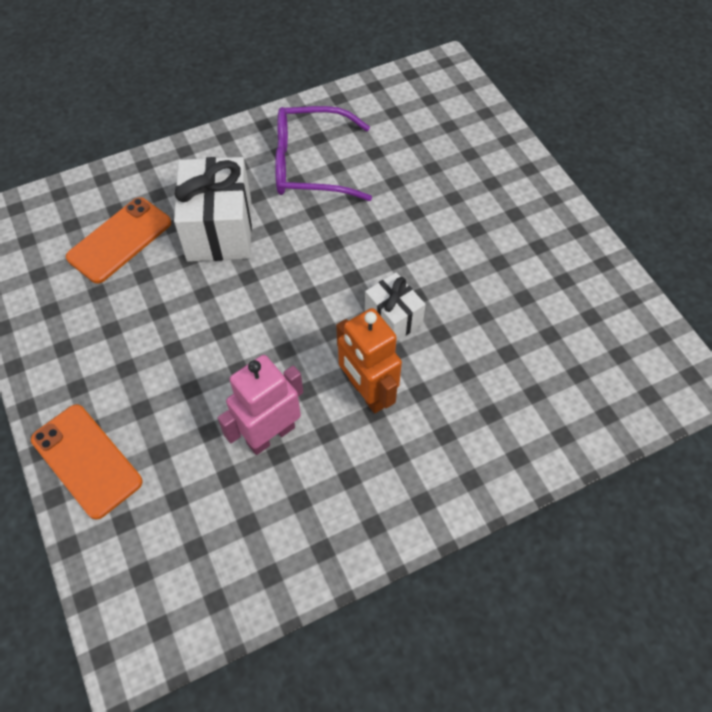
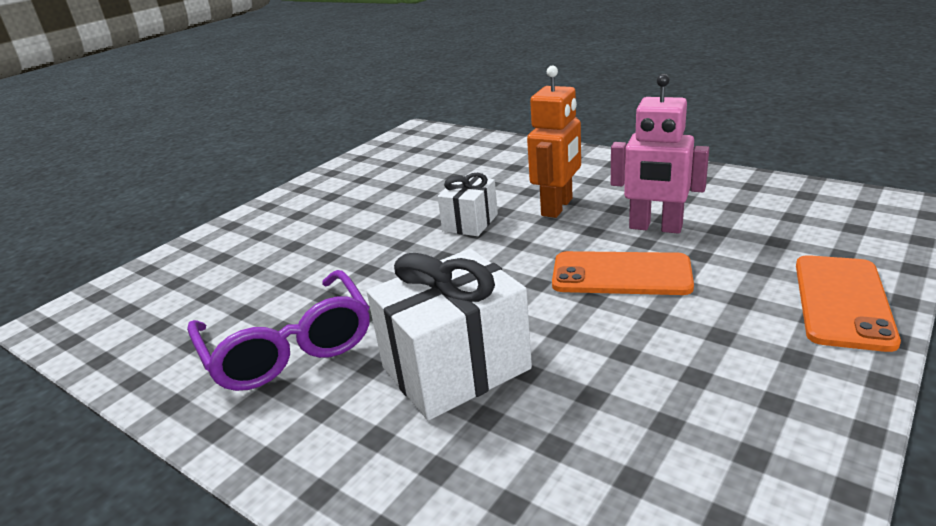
camera: 115 degrees left, 30 degrees down
(120, 240) = (562, 456): orange phone -> orange phone (621, 274)

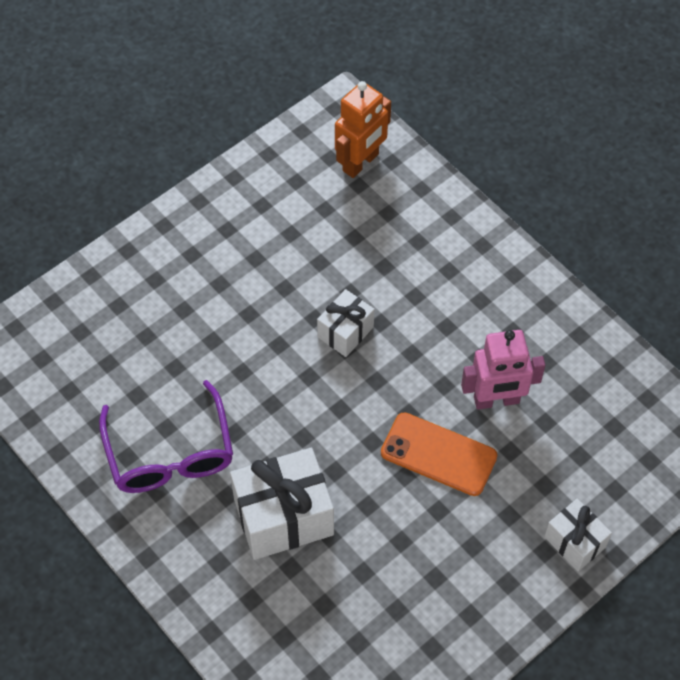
camera: 10 degrees right, 30 degrees up
(557, 207) = (430, 335): orange robot -> orange robot (361, 163)
(655, 227) = (496, 400): pink robot -> pink robot turned 45 degrees counterclockwise
(842, 301) = (574, 542): orange phone -> white gift

